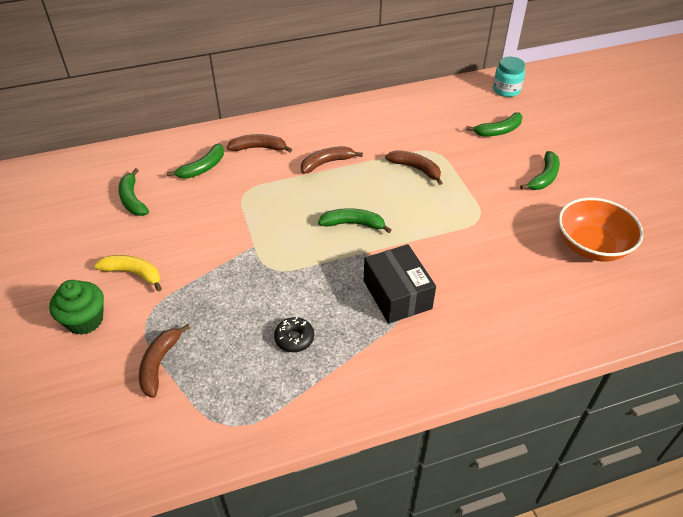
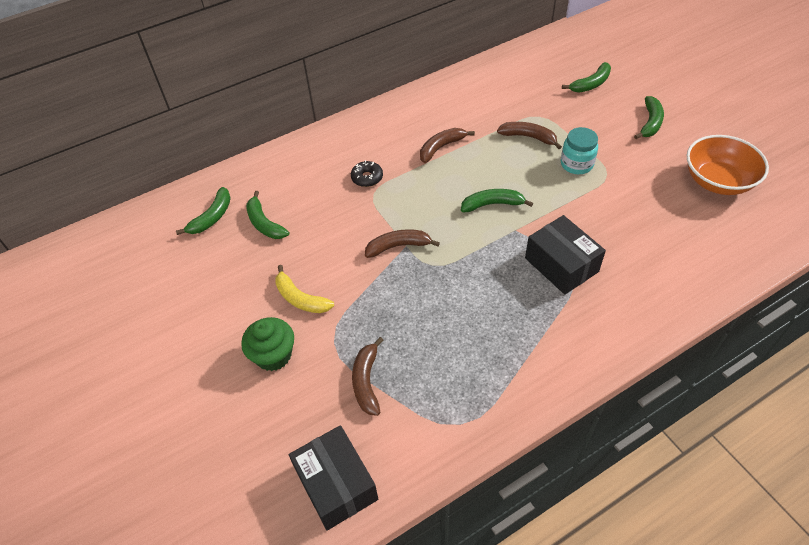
camera: 10 degrees left, 5 degrees up
(86, 455) = (336, 484): none -> black box
(133, 273) = (300, 298): yellow banana -> yellow banana turned 150 degrees counterclockwise
(203, 168) = (321, 177): green banana -> green banana (212, 217)
(259, 148) = (368, 145): brown banana -> brown banana (398, 246)
(294, 338) = (484, 328): black donut -> black donut (367, 178)
(506, 90) = (582, 41): turquoise jar -> turquoise jar (576, 164)

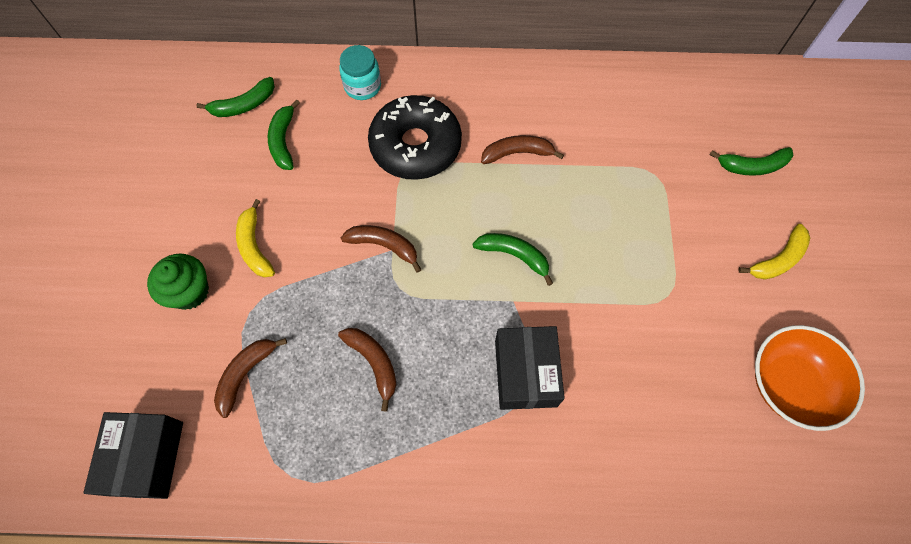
camera: 30 degrees right, 15 degrees up
(367, 178) = (415, 146): black donut -> black donut, size x2.39
(528, 137) = (621, 195): brown banana -> brown banana (374, 363)
(576, 164) = (645, 262): turquoise jar -> turquoise jar (362, 86)
(650, 123) = (778, 259): green banana -> yellow banana

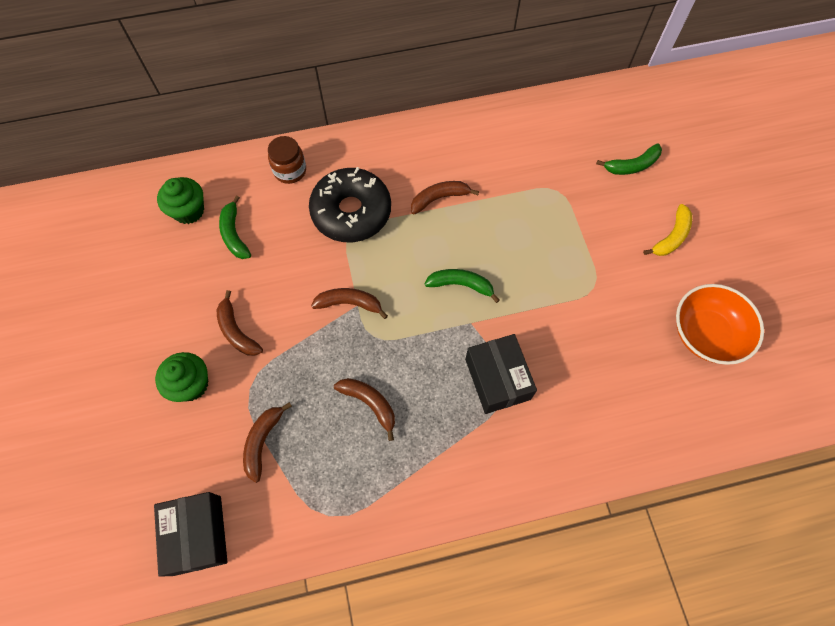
camera: 15 degrees left, 0 degrees up
(244, 105) = (189, 211): green banana -> green cupcake
(254, 246) = (237, 331): yellow banana -> brown banana
(362, 86) = (290, 171): turquoise jar -> brown jar

